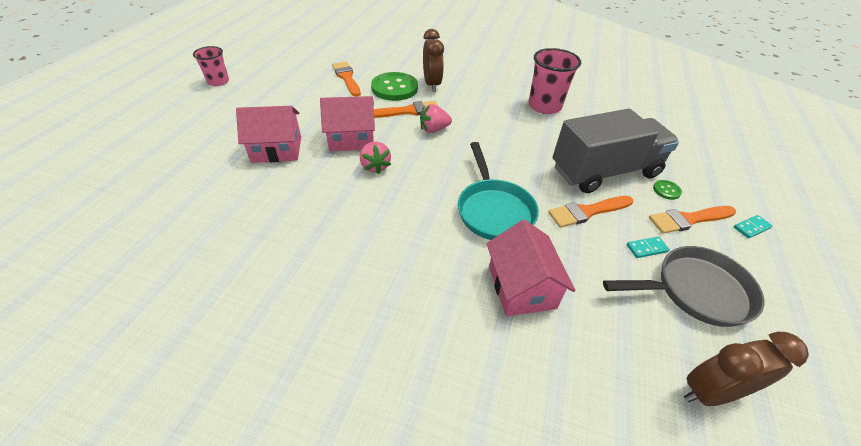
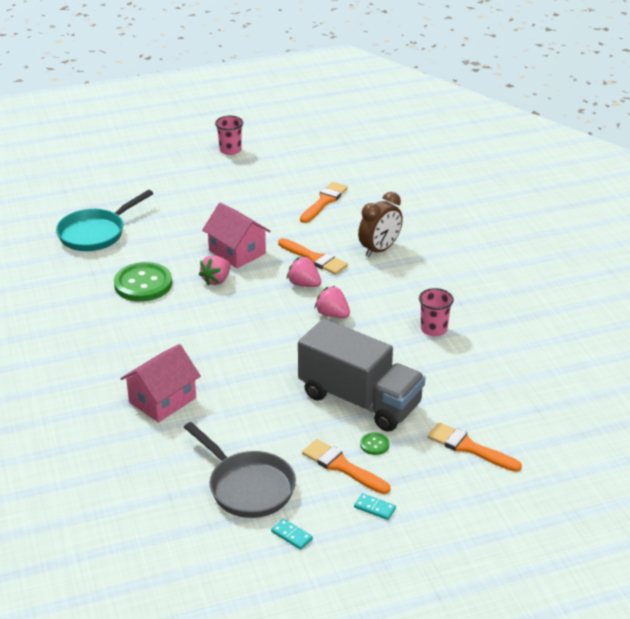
camera: 55 degrees right, 10 degrees down
(277, 149) = (182, 227): pink house -> none
(394, 88) = (343, 234): green button -> green button (143, 284)
(486, 135) = (332, 314): none -> pink strawberry
(494, 210) = (231, 358): turquoise pan -> turquoise pan (95, 233)
(544, 106) = (434, 329): pink cup -> pink cup, size x0.63
(587, 212) = (285, 406): orange brush -> orange brush (469, 447)
(646, 248) = (273, 450): turquoise domino -> turquoise domino (292, 535)
(710, 392) = (152, 510): brown clock -> none

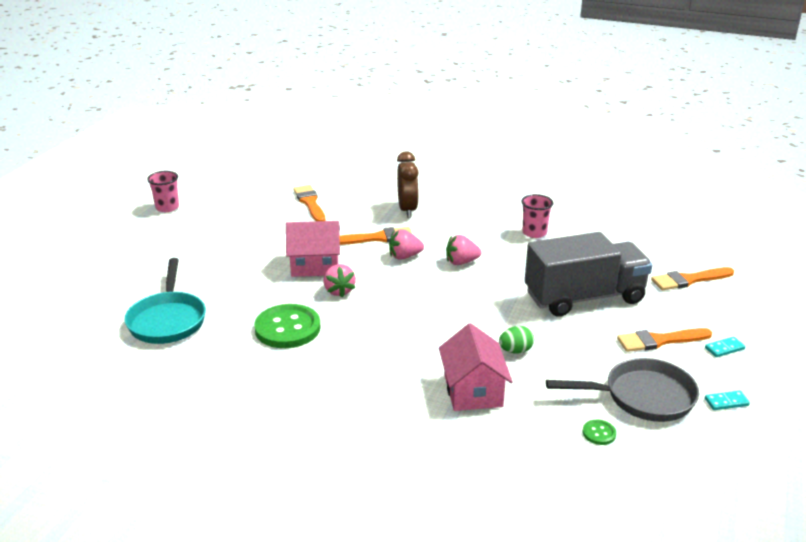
camera: 50 degrees left, 5 degrees down
(237, 397) = (515, 351): none -> green egg
(374, 444) = (646, 315): green button -> green button (599, 433)

